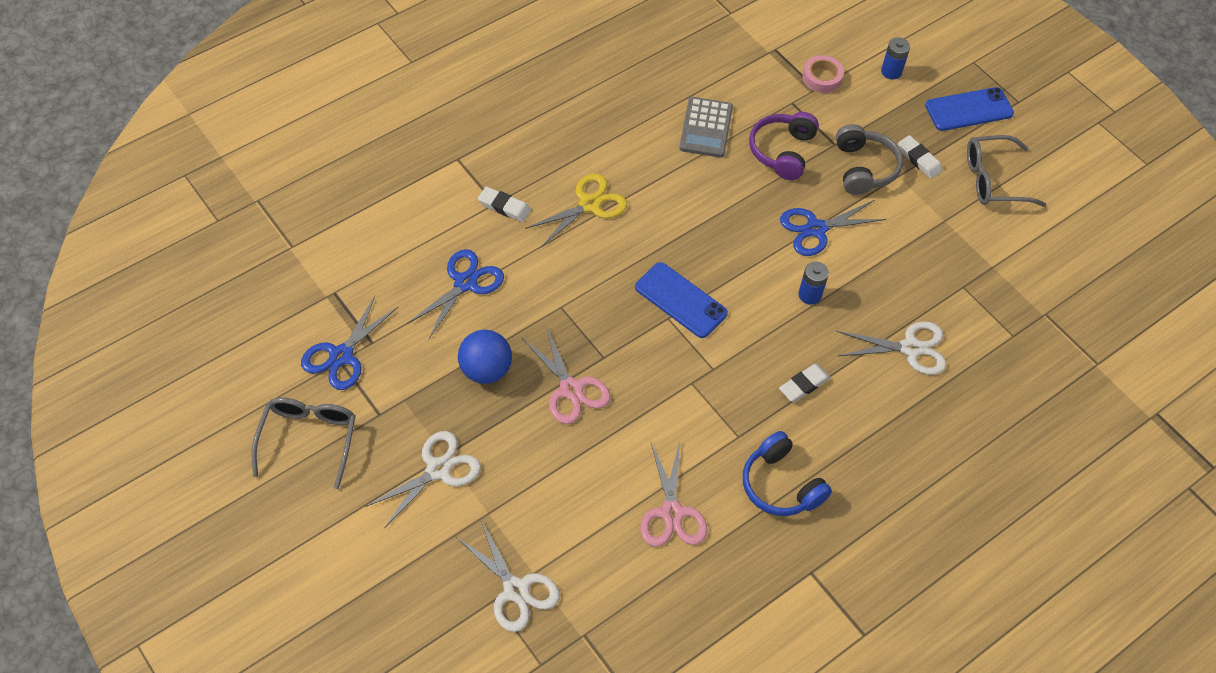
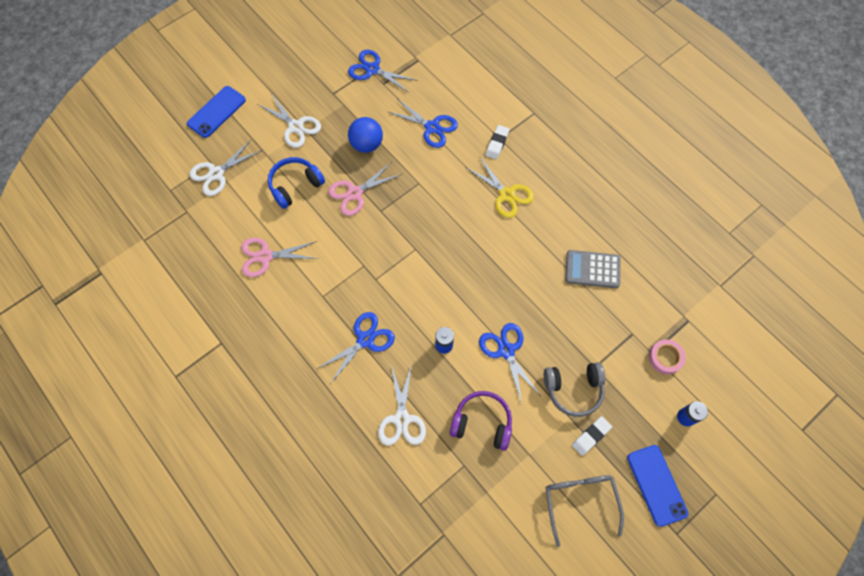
camera: 90 degrees right, 10 degrees up
(308, 439) = (315, 61): grey glasses -> none
(680, 300) = (430, 256): blue phone -> blue phone (216, 112)
(780, 485) = (285, 323): blue headphones -> blue headphones (295, 186)
(782, 151) = (579, 326): purple headphones -> purple headphones (482, 423)
(804, 385) = (365, 340): white eraser -> blue scissors

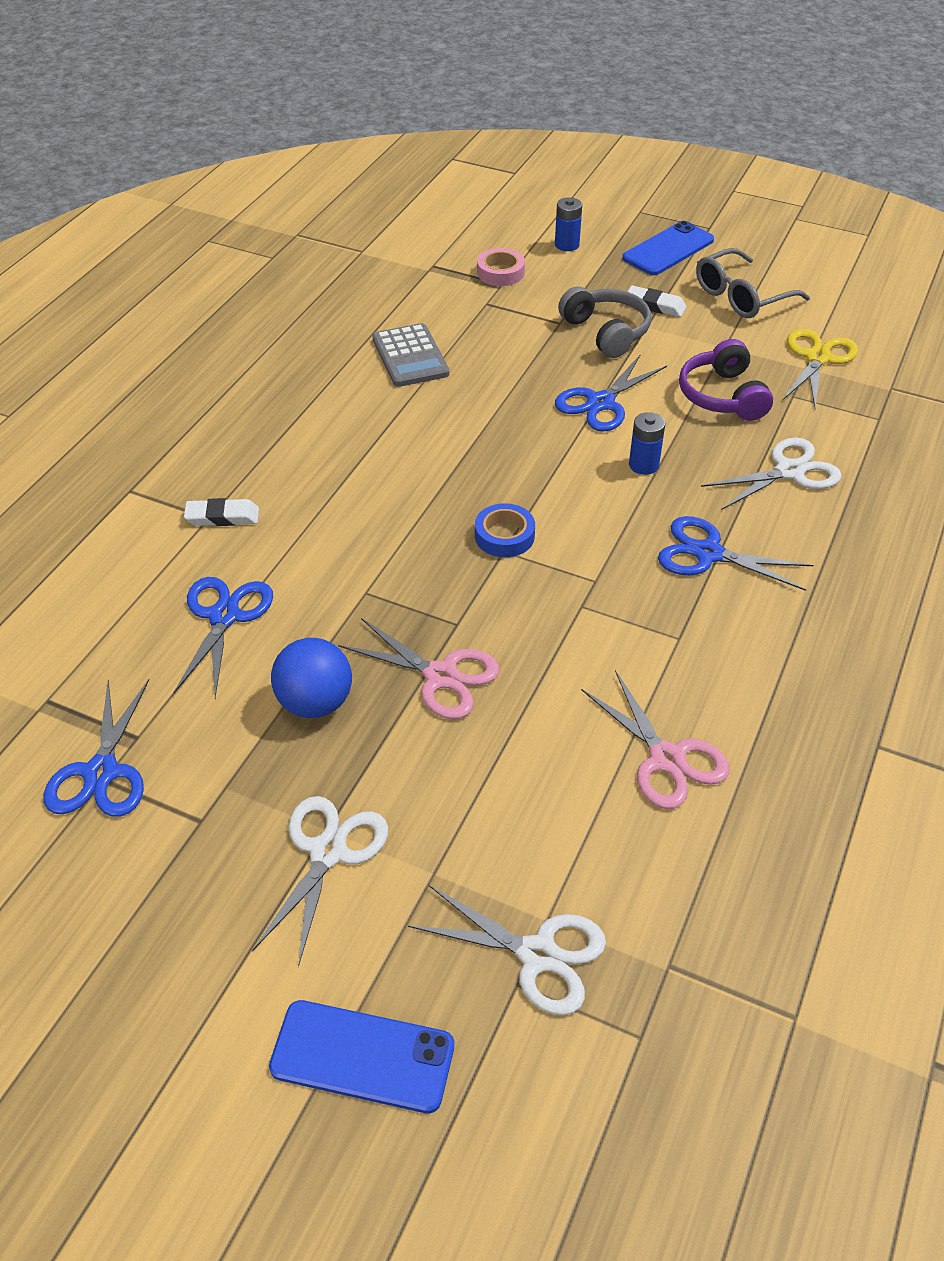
camera: 115 degrees left, 20 degrees down
(295, 186) = (480, 782): blue headphones -> none
(425, 254) = (504, 536): none -> blue tape
(506, 194) = (327, 475): yellow scissors -> yellow scissors (817, 358)

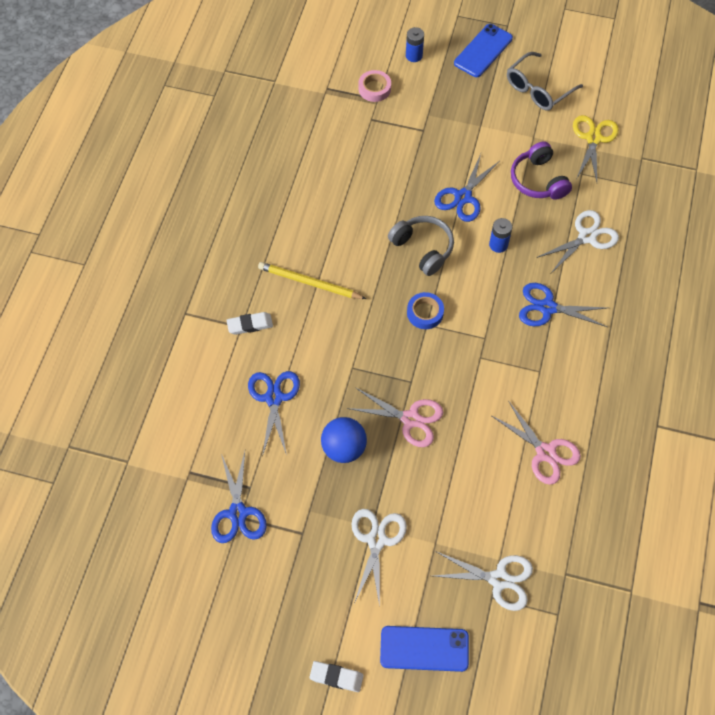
camera: 10 degrees left, 15 degrees up
(333, 476) = (309, 283): none -> yellow pencil
(410, 357) = (332, 175): grey calculator -> none
(606, 332) = (455, 134): grey headphones -> grey headphones (423, 248)
(655, 305) = (483, 105): white eraser -> white eraser (336, 677)

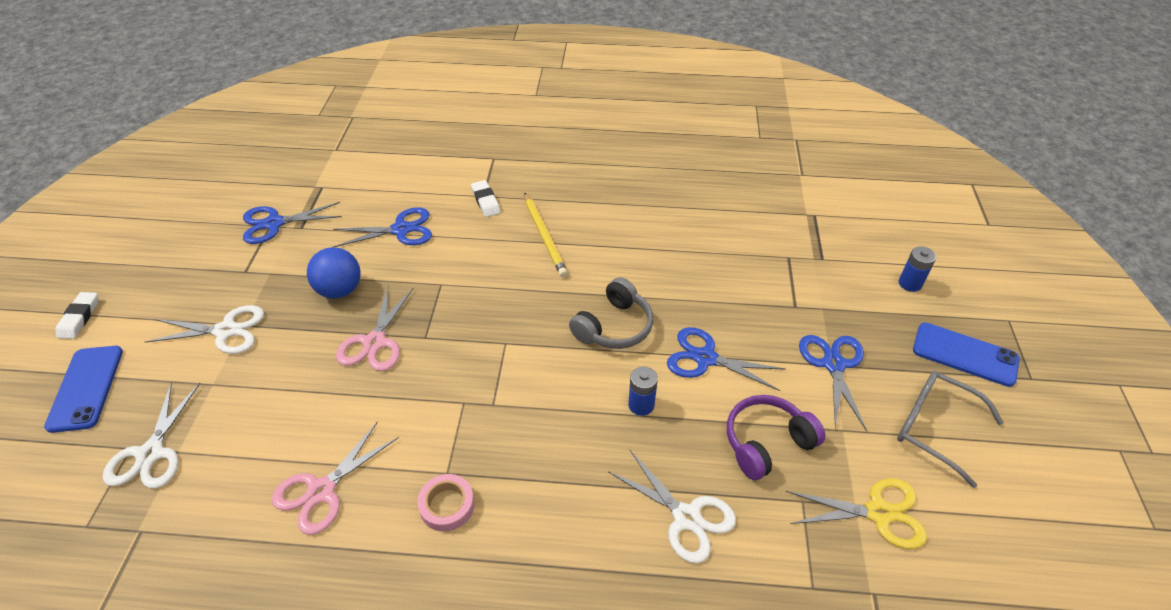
camera: 80 degrees right, 15 degrees down
(309, 283) = (544, 236): yellow pencil -> yellow pencil turned 150 degrees clockwise
(374, 89) = (836, 254): pink tape -> pink tape (447, 505)
(425, 313) = (521, 339): blue tape -> none
(547, 307) = (551, 474): blue scissors -> blue scissors (833, 364)

